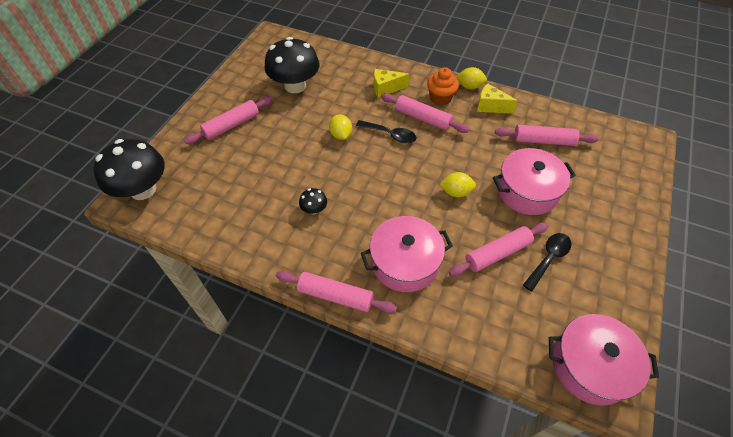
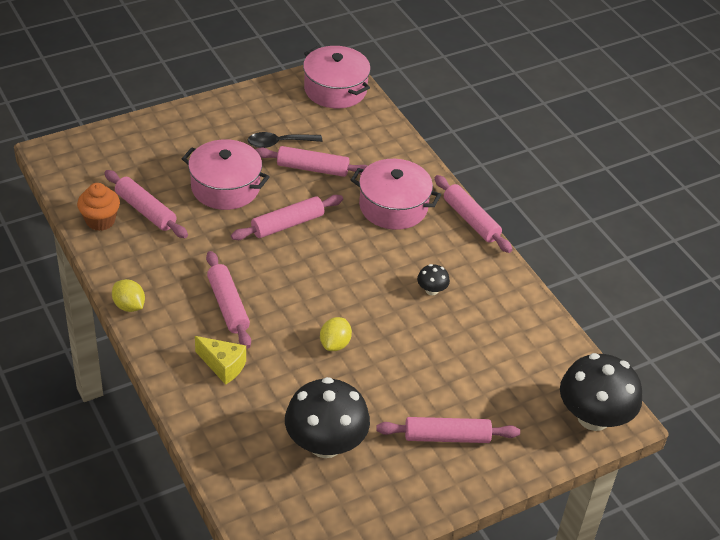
camera: 145 degrees left, 10 degrees down
(390, 135) = (283, 310): black spoon -> none
(440, 98) = (179, 314): orange cupcake -> orange cupcake (100, 221)
(456, 192) = (287, 224): yellow lemon -> pink rolling pin
(490, 106) = (142, 271): yellow cheese -> none

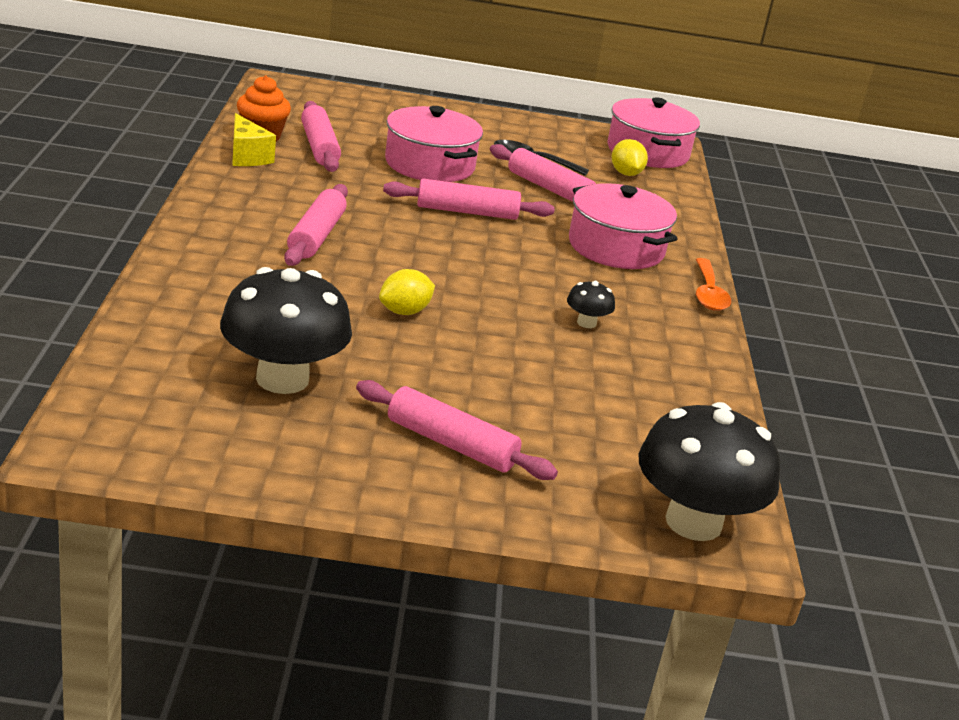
camera: 30 degrees right, 15 degrees down
(129, 306) = (207, 194): yellow lemon -> yellow lemon (626, 174)
(223, 366) = (247, 272): yellow cheese -> yellow cheese (247, 156)
(471, 220) = (708, 293): pink rolling pin -> orange spoon

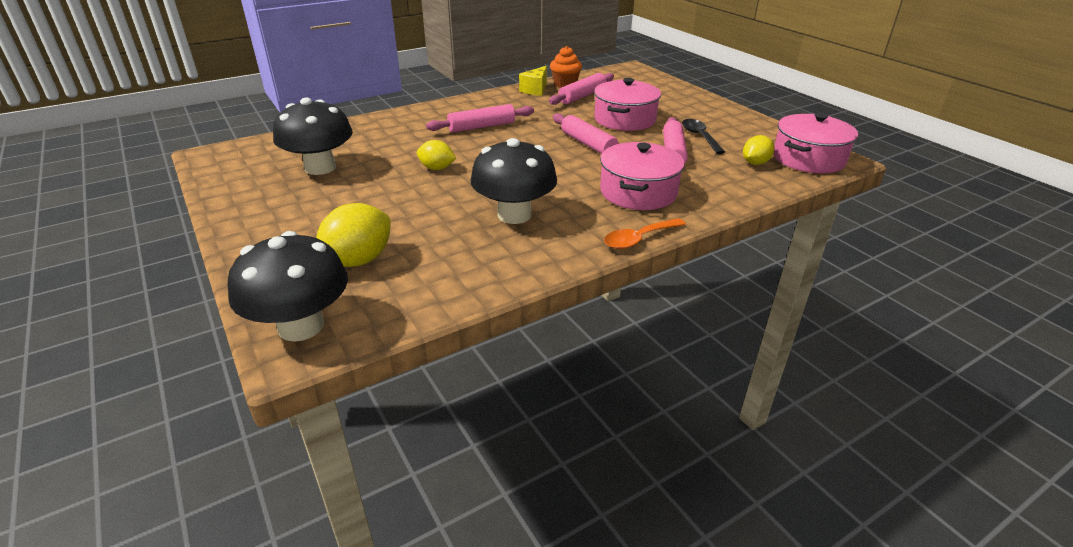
camera: 60 degrees right, 5 degrees up
(451, 444) = (307, 224): pink rolling pin -> none
(586, 323) = (514, 215): black mushroom -> black mushroom, size x2.31
(586, 443) = (358, 260): none -> yellow lemon

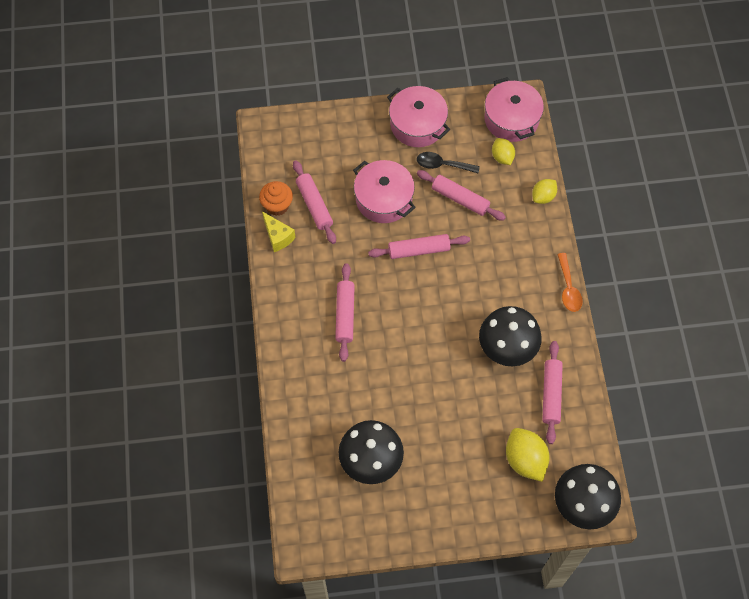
camera: 65 degrees left, 30 degrees up
(437, 168) = (412, 375): yellow lemon -> yellow lemon (543, 196)
(469, 259) = (551, 394): none -> pink rolling pin
(638, 192) = (510, 256): pink pot -> pink pot (417, 124)

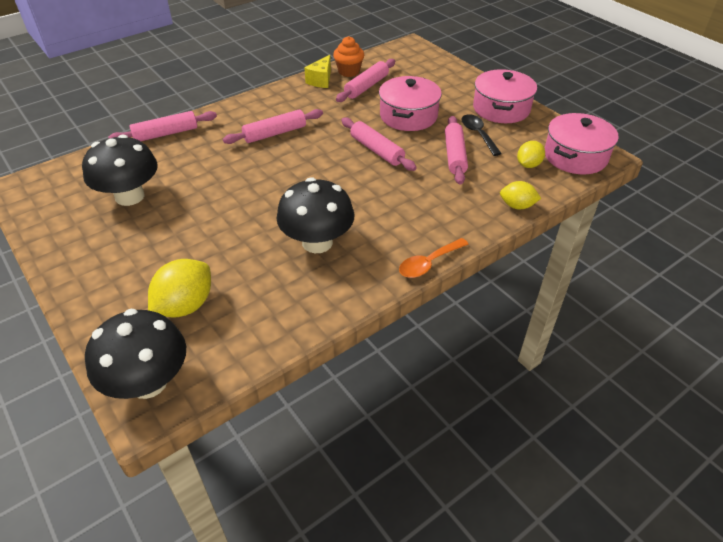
camera: 60 degrees right, 20 degrees down
(551, 394) = (283, 297): pink rolling pin -> pink rolling pin (165, 134)

